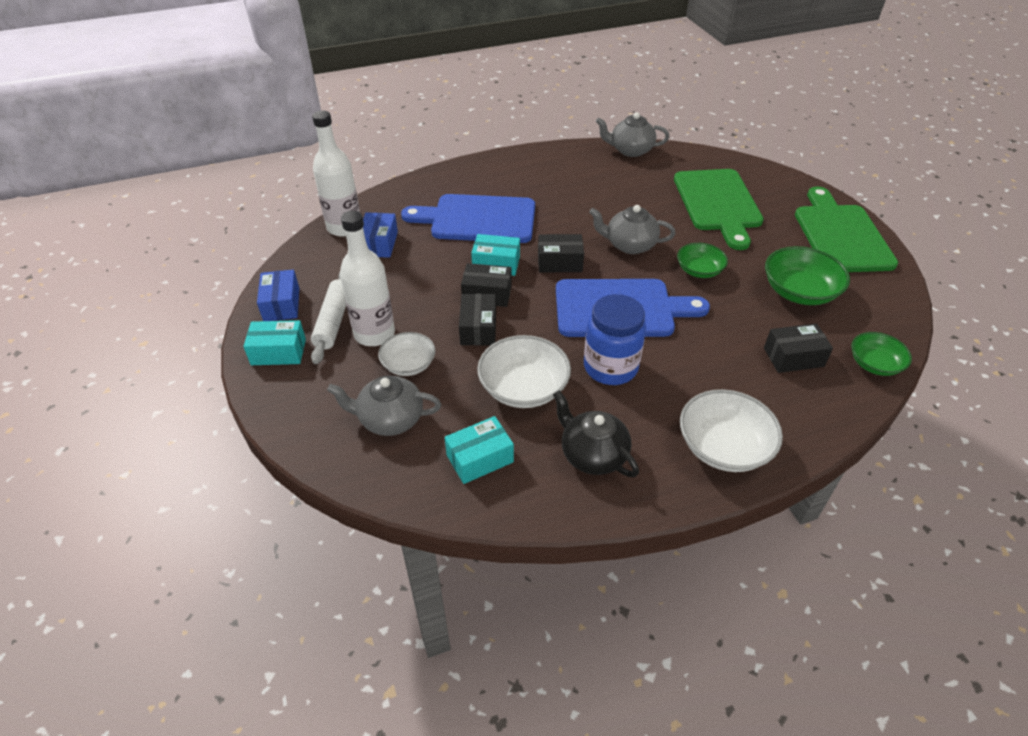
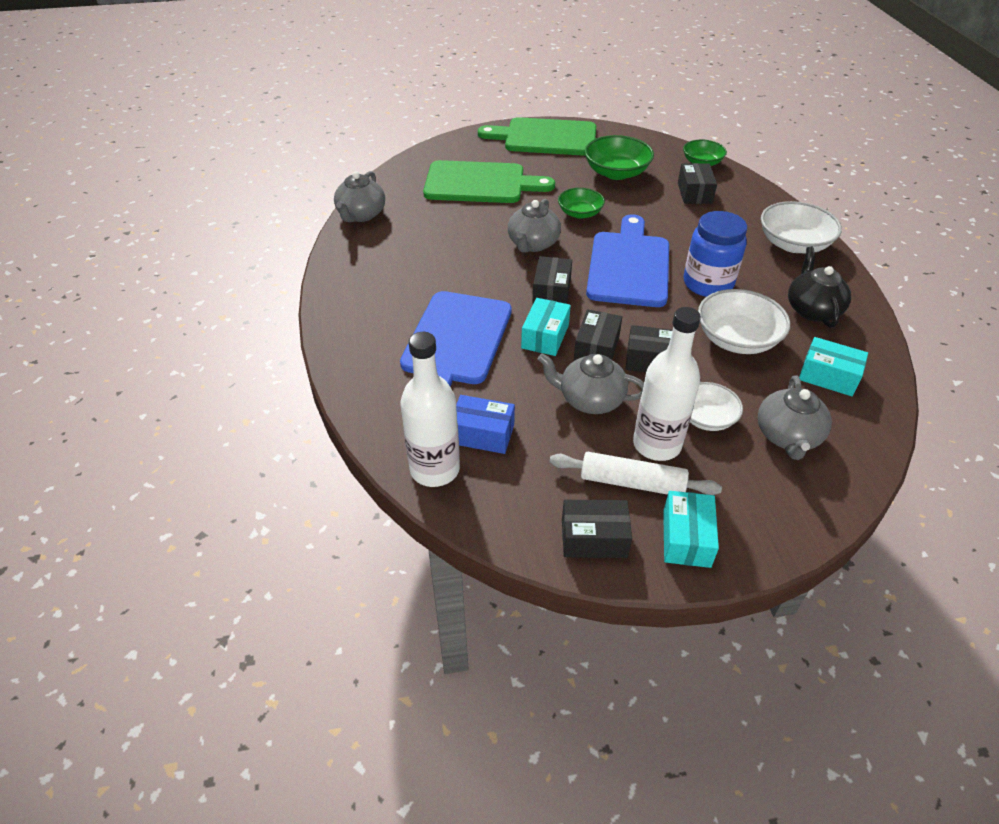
camera: 80 degrees left, 0 degrees up
(281, 304) = (594, 538): blue box -> black box
(422, 294) = (590, 399): none -> grey teapot
(480, 458) = (828, 376): turquoise box -> turquoise box turned 45 degrees counterclockwise
(592, 454) = (812, 309): black teapot -> black teapot turned 120 degrees clockwise

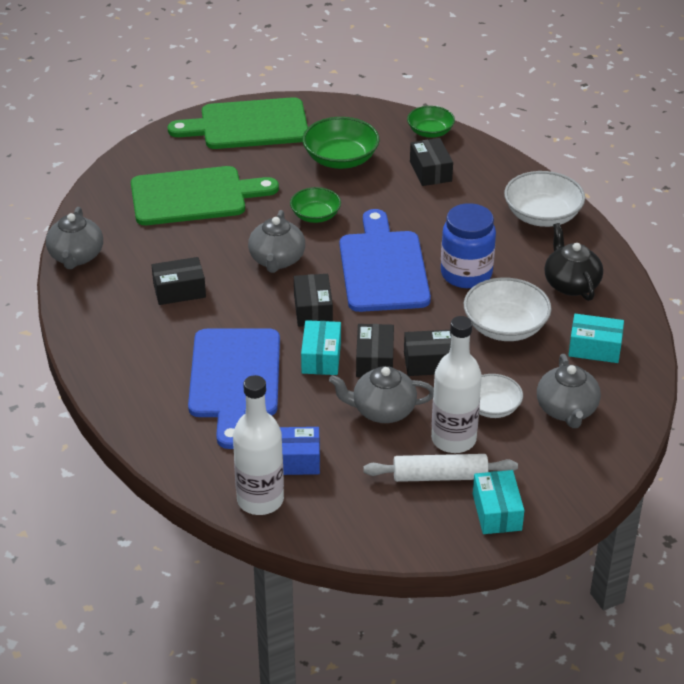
camera: 15 degrees left, 5 degrees down
(594, 538) = (419, 528): black box -> black box (179, 290)

